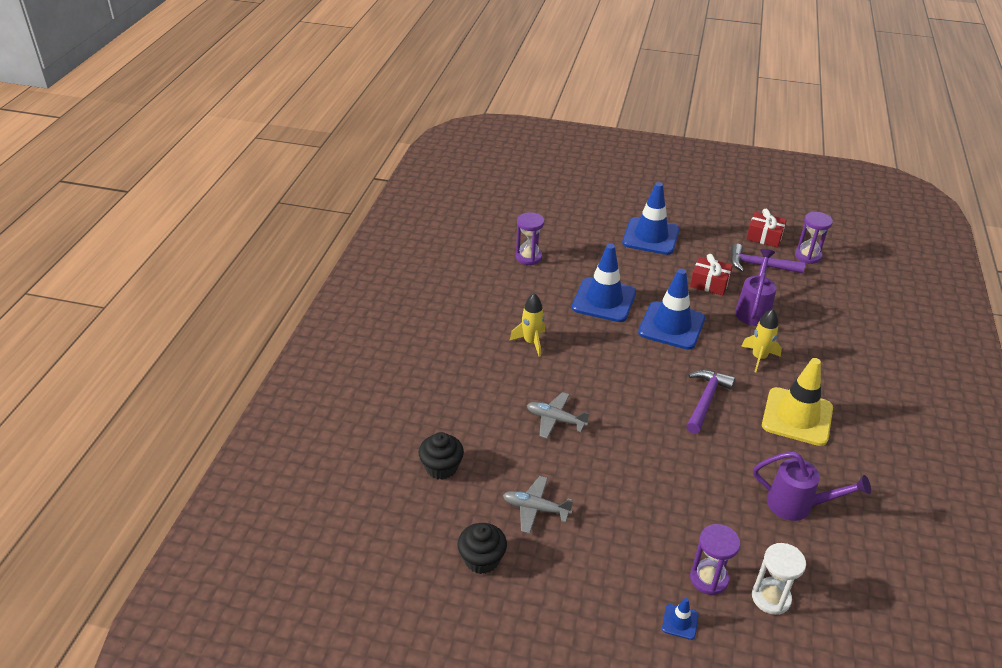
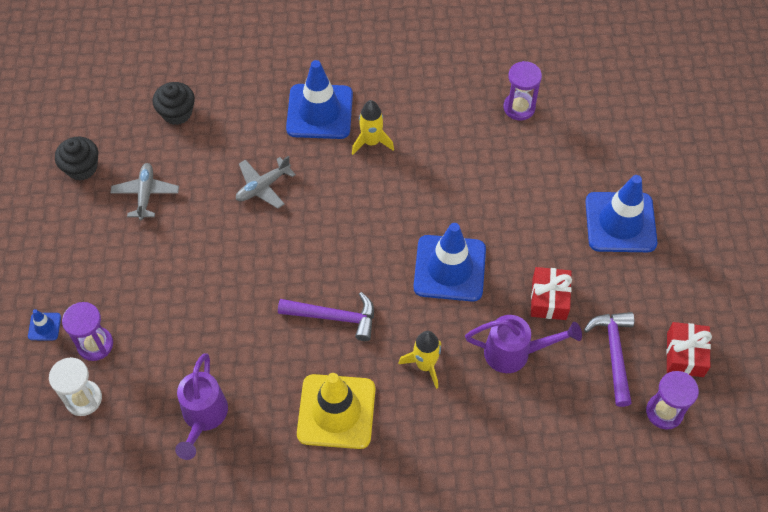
camera: 75 degrees right, 20 degrees up
(555, 420) = (263, 187): grey plane -> grey plane turned 135 degrees counterclockwise
(604, 300) = (469, 194): blue traffic cone -> blue traffic cone (319, 112)

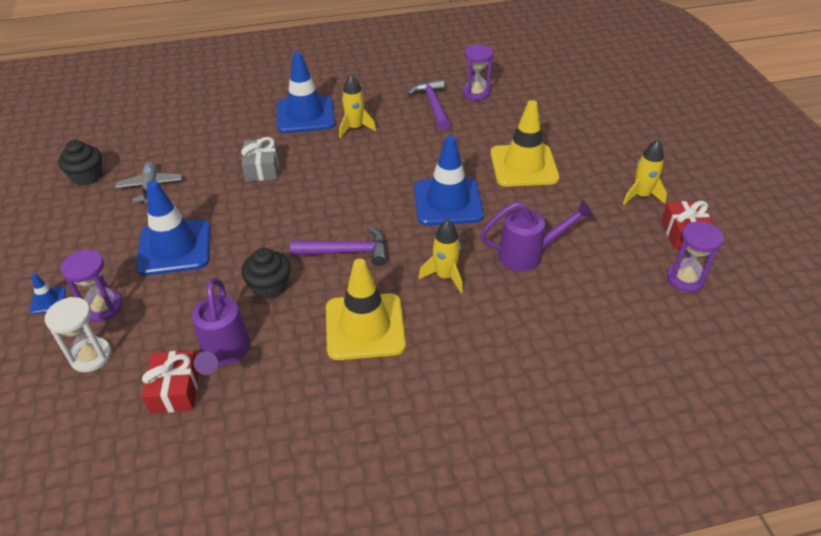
camera: 10 degrees left, 15 degrees down
(177, 113) = (176, 130): black cupcake -> black cupcake (269, 286)
(263, 187) = (262, 168): grey plane -> grey gift
(543, 230) = (523, 166): none -> yellow traffic cone
(549, 299) = (545, 211): red gift -> red gift (175, 390)
(614, 353) = (619, 242): purple hammer -> purple hammer (433, 105)
(620, 222) = (588, 152): blue traffic cone -> blue traffic cone (174, 247)
(658, 295) = (641, 196): none -> yellow rocket

